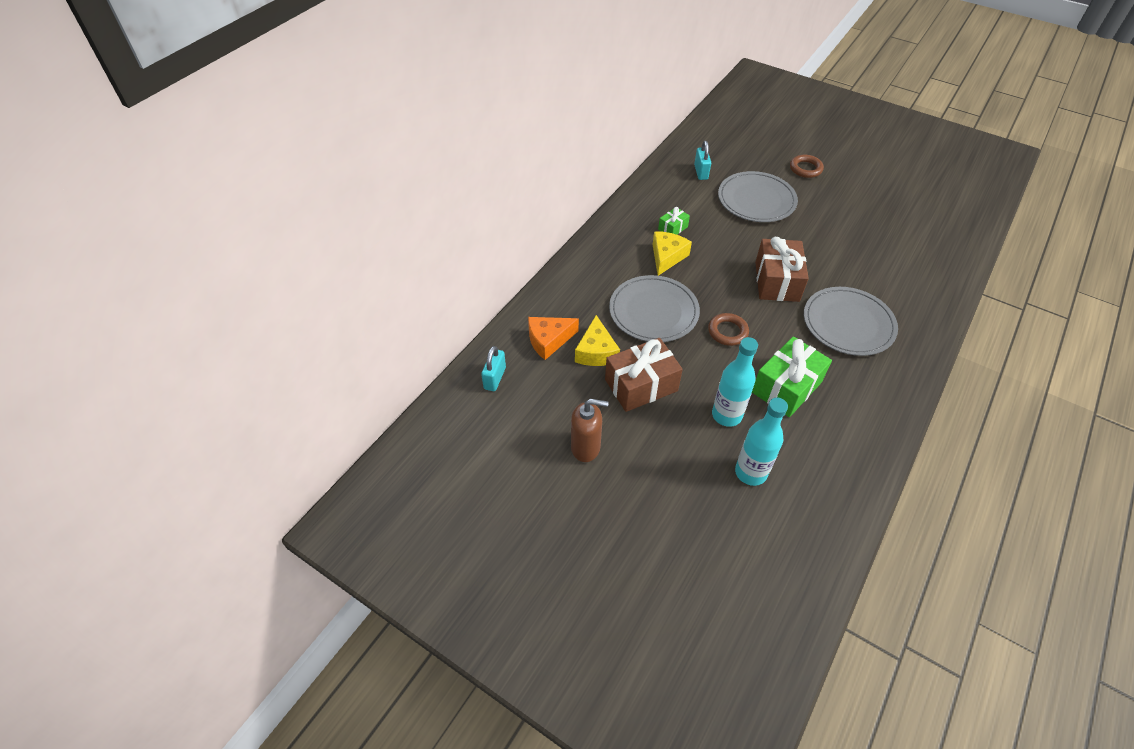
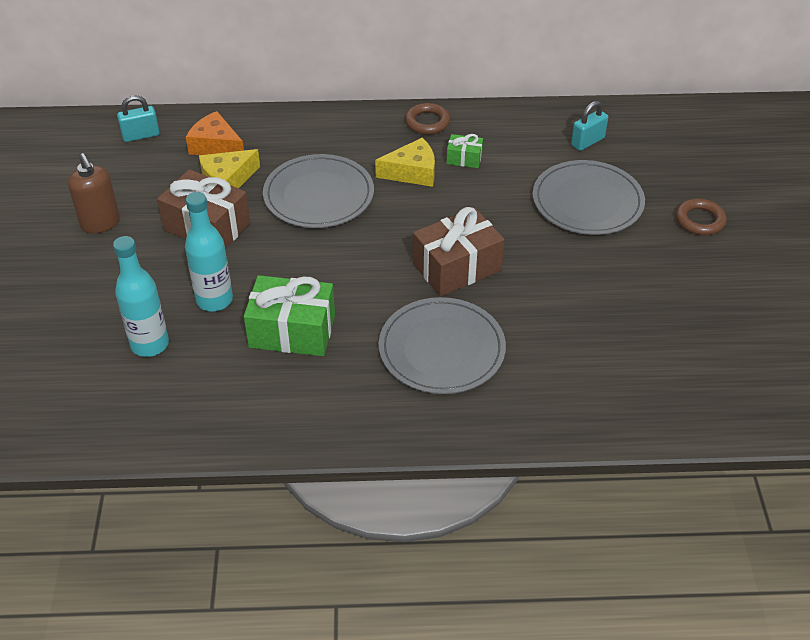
camera: 55 degrees right, 5 degrees down
(727, 332) = (337, 258): brown ring -> brown ring (427, 122)

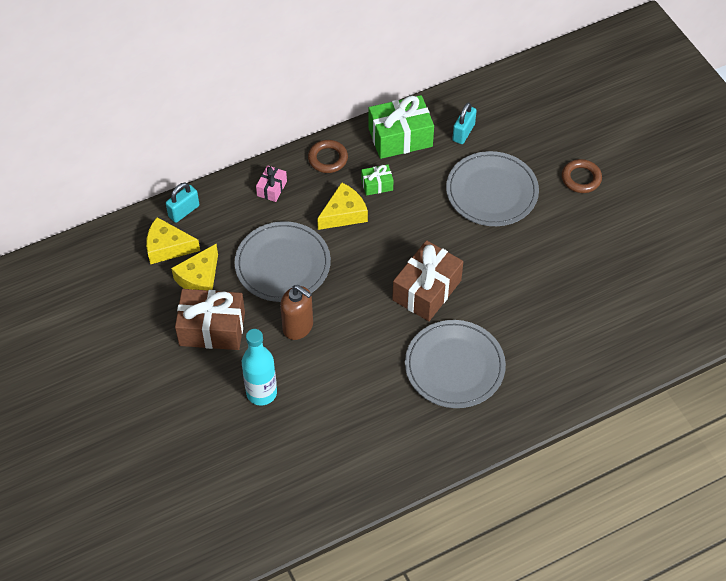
camera: 25 degrees left, 10 degrees up
(100, 223) = (122, 359): brown soap dispenser -> brown soap dispenser (298, 327)
(141, 135) = (96, 260): turquoise padlock -> turquoise padlock (184, 211)
(150, 344) = (237, 451): turquoise bottle -> none
(216, 146) = (167, 247): orange cheese -> yellow cheese
(292, 331) = (337, 395): green gift -> green gift (400, 137)
(353, 130) = (272, 188): none -> pink gift

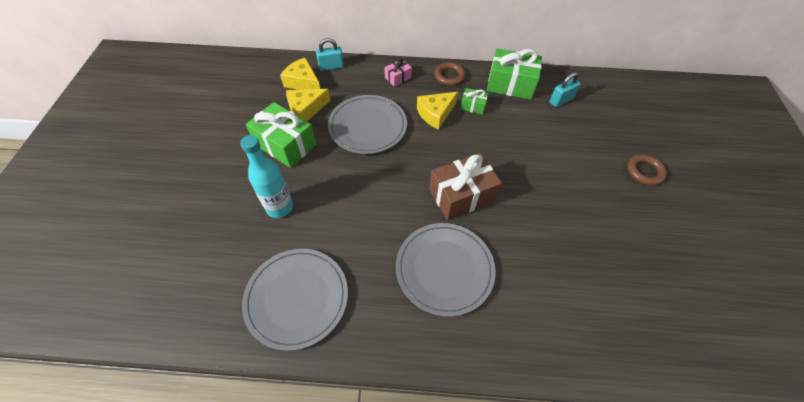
camera: 30 degrees right, 0 degrees up
(212, 329) = (285, 145): brown gift -> green gift
(298, 327) = (344, 173): brown soap dispenser -> none
(344, 214) = (435, 114): yellow cheese -> yellow cheese turned 150 degrees clockwise
(492, 191) = (560, 148): grey plate -> grey plate (297, 298)

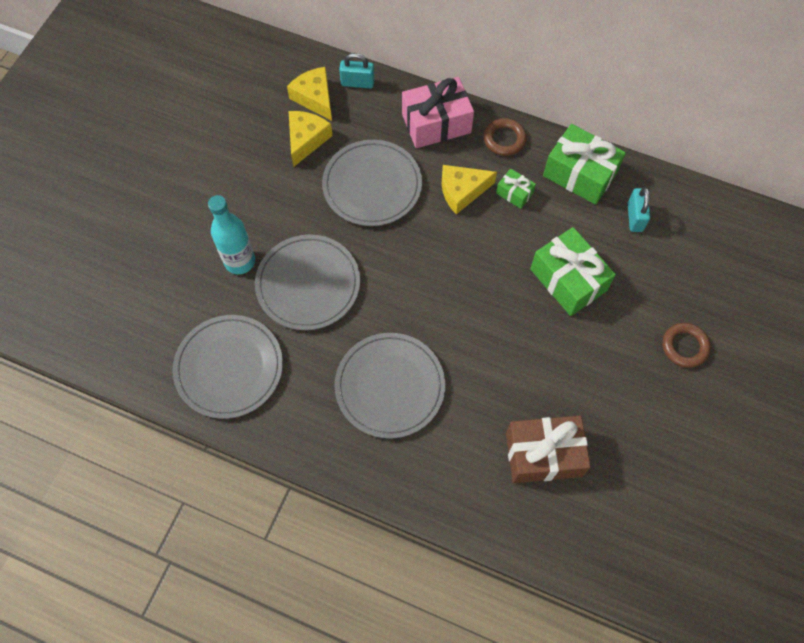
camera: 20 degrees right, 10 degrees up
(285, 145) = (268, 183): green gift -> green gift (568, 280)
(306, 109) = (306, 140): yellow cheese -> yellow cheese turned 120 degrees clockwise
(344, 208) = (308, 284): none -> grey plate
(398, 78) = (436, 123): pink gift -> pink gift, size x2.02
(461, 195) = (445, 308): brown gift -> brown gift (543, 454)
(561, 100) = (635, 217): turquoise padlock -> turquoise padlock turned 75 degrees counterclockwise

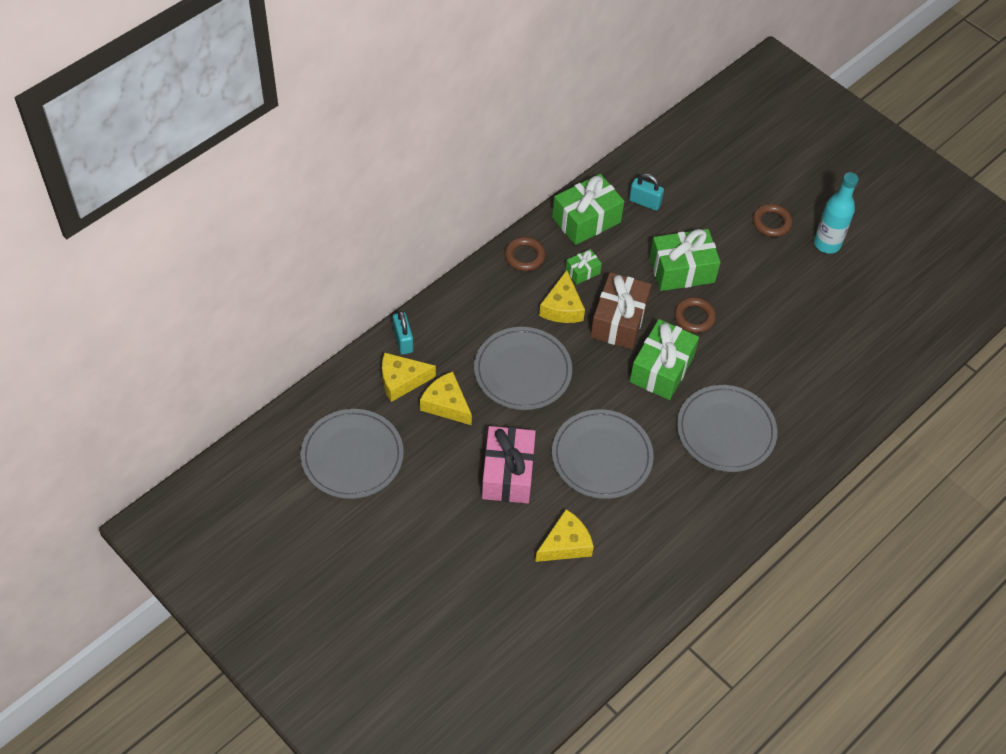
camera: 70 degrees left, 10 degrees down
(199, 287) = (565, 544): none -> yellow cheese
(229, 367) = (658, 546): grey plate -> grey plate (352, 456)
(240, 261) = (553, 502): turquoise bottle -> turquoise bottle (827, 244)
(357, 83) = (403, 341): turquoise padlock -> turquoise padlock turned 45 degrees counterclockwise
(435, 302) = (661, 369): none -> green gift
(436, 123) = (481, 298): pink gift -> pink gift (508, 474)
(515, 311) = (694, 317): none -> brown ring
(543, 454) = (825, 350): brown gift -> brown gift (619, 321)

